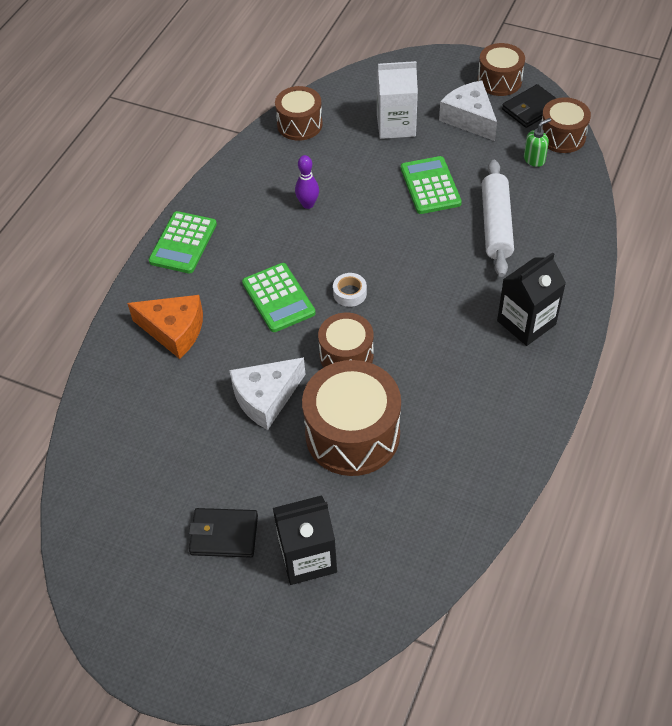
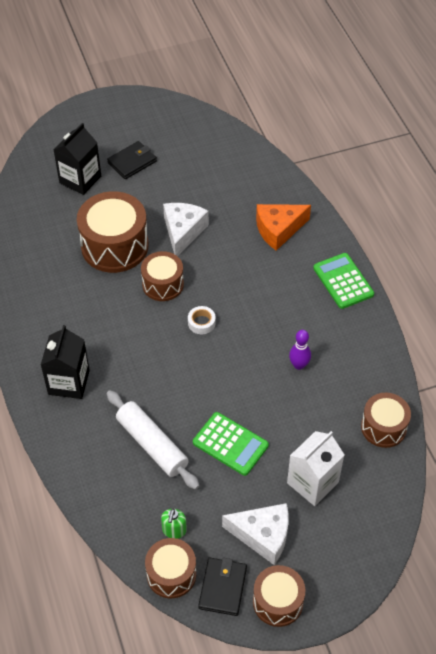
camera: 135 degrees right, 0 degrees up
(278, 298) = (242, 289): green calculator -> none

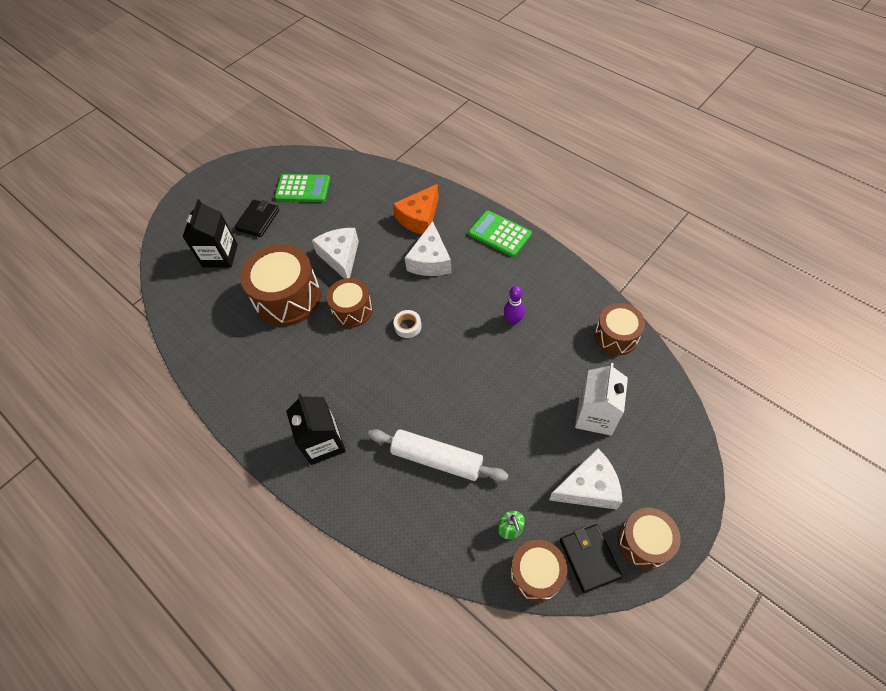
camera: 25 degrees left, 5 degrees up
(230, 444) = (504, 420): green calculator -> green calculator (303, 189)
(261, 274) = (430, 260): none -> white cheese

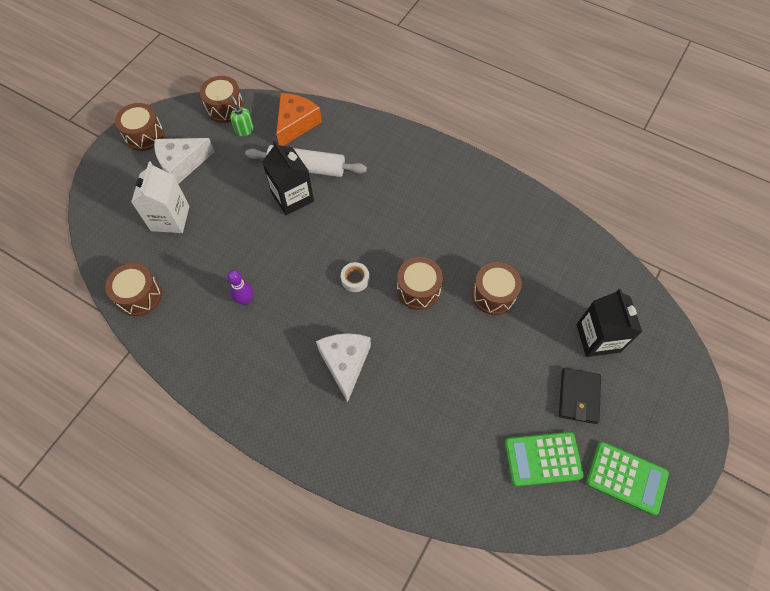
camera: 165 degrees right, 5 degrees up
(288, 298) = (493, 295): brown drum -> brown drum, size x0.60
(323, 442) = (406, 167): black carton -> black carton (292, 197)
(340, 257) = (453, 354): white cheese -> none
(419, 218) = (370, 427): orange cheese -> orange cheese (296, 124)
(499, 234) = (264, 413): green calculator -> green calculator (626, 478)
(589, 558) = (186, 121): black wallet -> none

